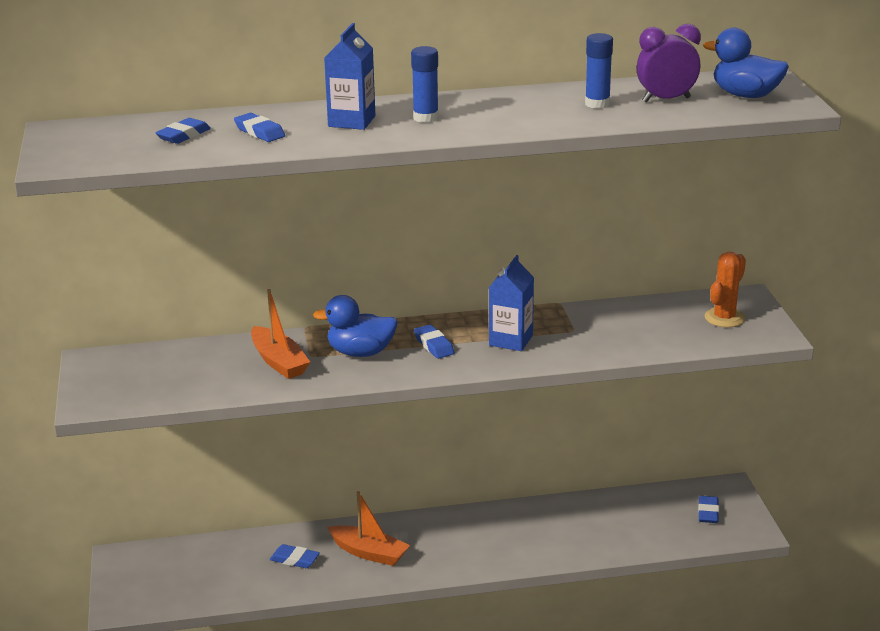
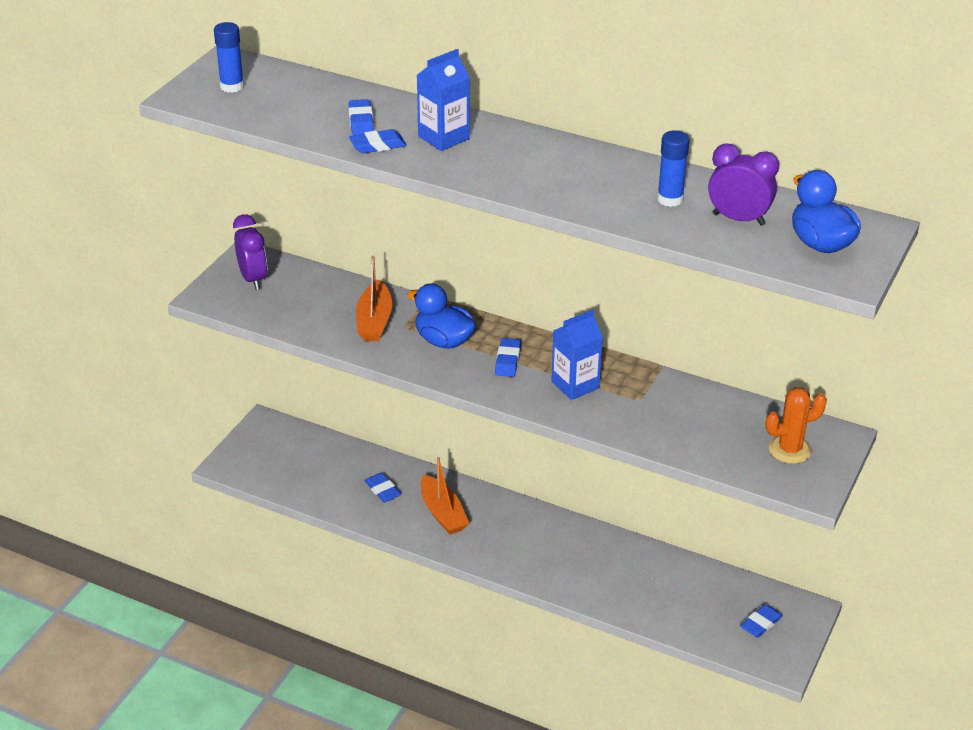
camera: 35 degrees right, 10 degrees up
(119, 374) = (253, 279): none -> purple clock
(183, 135) = (303, 103): blue eraser -> blue eraser (377, 145)
(425, 118) = (505, 157): blue glue stick -> blue glue stick (232, 86)

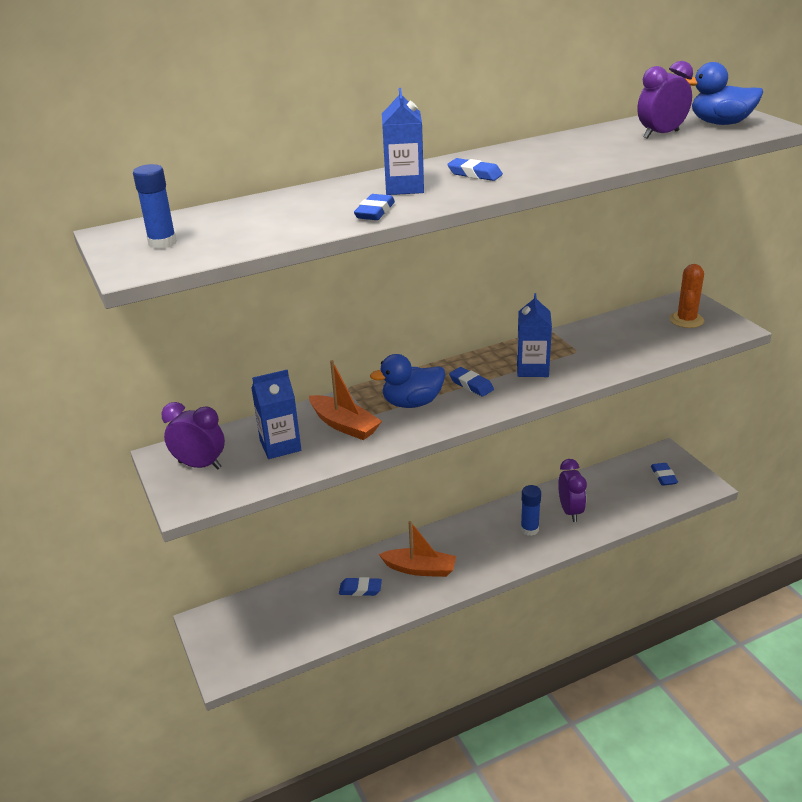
camera: 50 degrees left, 5 degrees down
(314, 303) = (280, 446): none -> blue carton
(361, 121) = (324, 208): blue eraser -> blue eraser (474, 174)
(626, 576) = (570, 511): none -> purple clock
(670, 199) = (607, 145): blue glue stick -> blue glue stick (529, 529)

